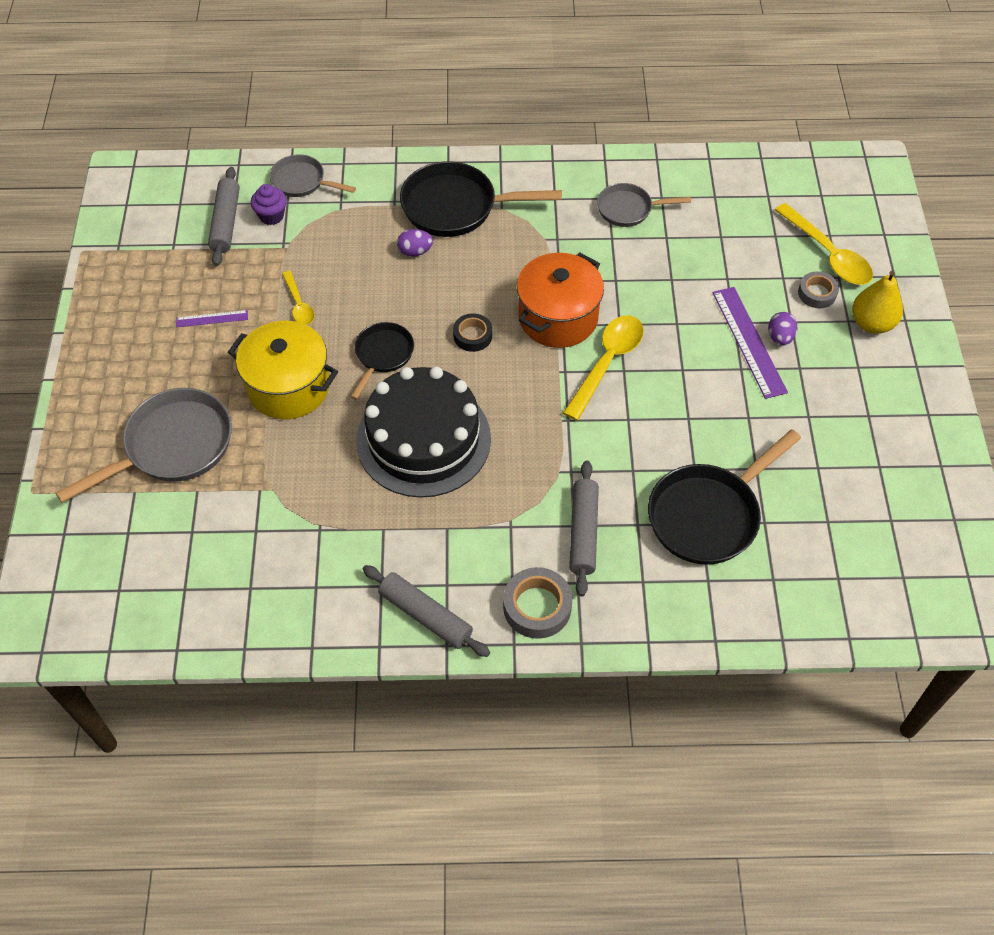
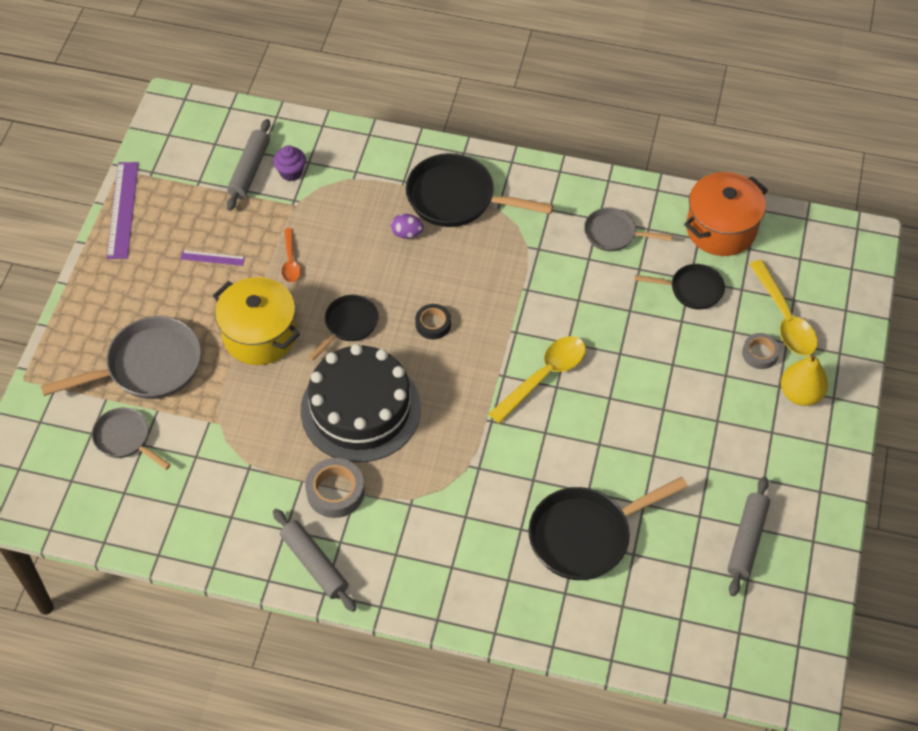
camera: 15 degrees right, 0 degrees up
(299, 304) = (290, 261): yellow spoon -> orange spoon
(302, 181) = (327, 145): grey pan -> grey pan (125, 439)
(537, 607) = (410, 580): grey tape -> grey tape (335, 491)
(558, 317) = (514, 324): orange pot -> orange pot (721, 229)
(583, 532) = (471, 524): grey rolling pin -> grey rolling pin (747, 540)
(727, 246) = (692, 289): none -> black pan
(749, 341) = (680, 385): purple ruler -> purple ruler (123, 210)
(780, 337) = (709, 388): purple egg -> none

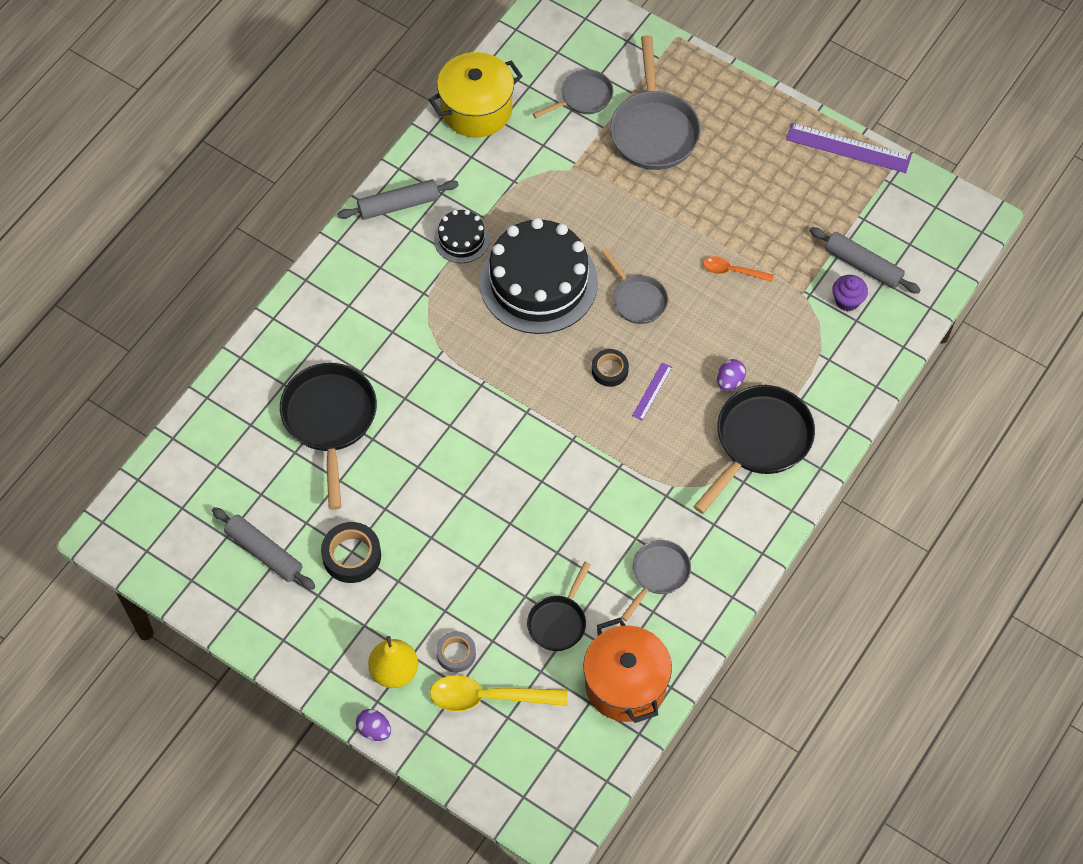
camera: 110 degrees right, 5 degrees up
(212, 258) = (760, 208): purple ruler -> purple ruler (652, 391)
(260, 335) = (654, 224): yellow pot -> yellow pot (476, 109)
(335, 491) = (461, 239): grey tape -> black cake
(349, 324) = (637, 299): black pan -> grey pan
(544, 376) = (511, 446): yellow spoon -> none
(713, 465) = (351, 556): none -> black tape
(859, 390) = (374, 730): none -> purple egg

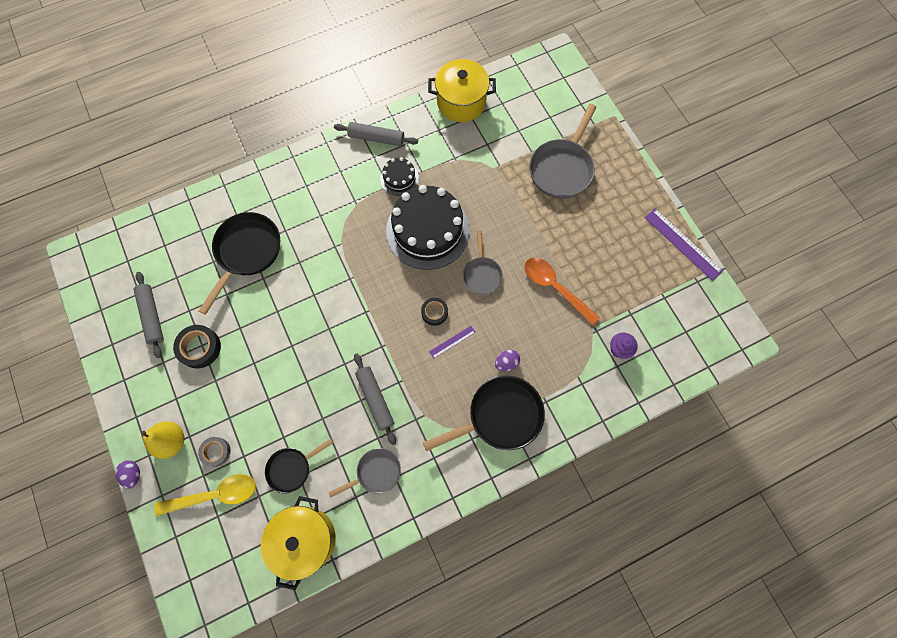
camera: 30 degrees right, 10 degrees up
(488, 697) = (215, 495): yellow spoon -> yellow spoon turned 135 degrees clockwise
(583, 97) = (531, 126): grey pan -> none
(625, 684) = (305, 539): orange pot -> yellow pot
(732, 271) = (555, 288): orange spoon -> orange spoon, size x1.75
(863, 265) = (644, 330): grey rolling pin -> grey rolling pin (375, 399)

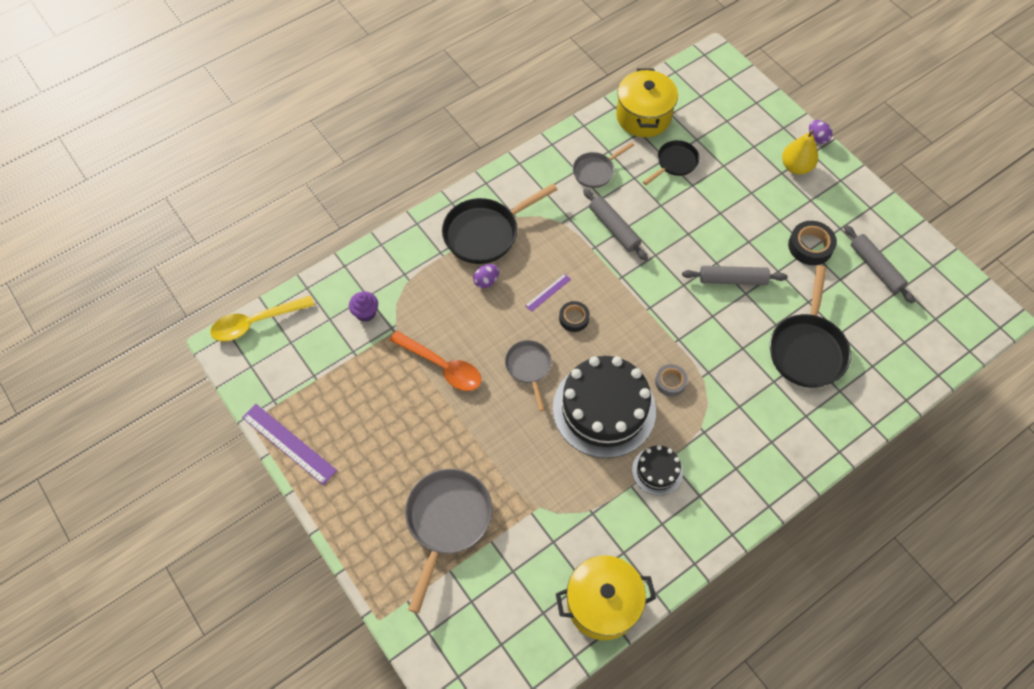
camera: 170 degrees right, 10 degrees down
(215, 495) = (736, 134): yellow spoon -> yellow spoon (256, 322)
(216, 452) = (751, 165): grey tape -> grey tape (670, 382)
(376, 138) = (704, 524): grey rolling pin -> grey rolling pin (733, 280)

